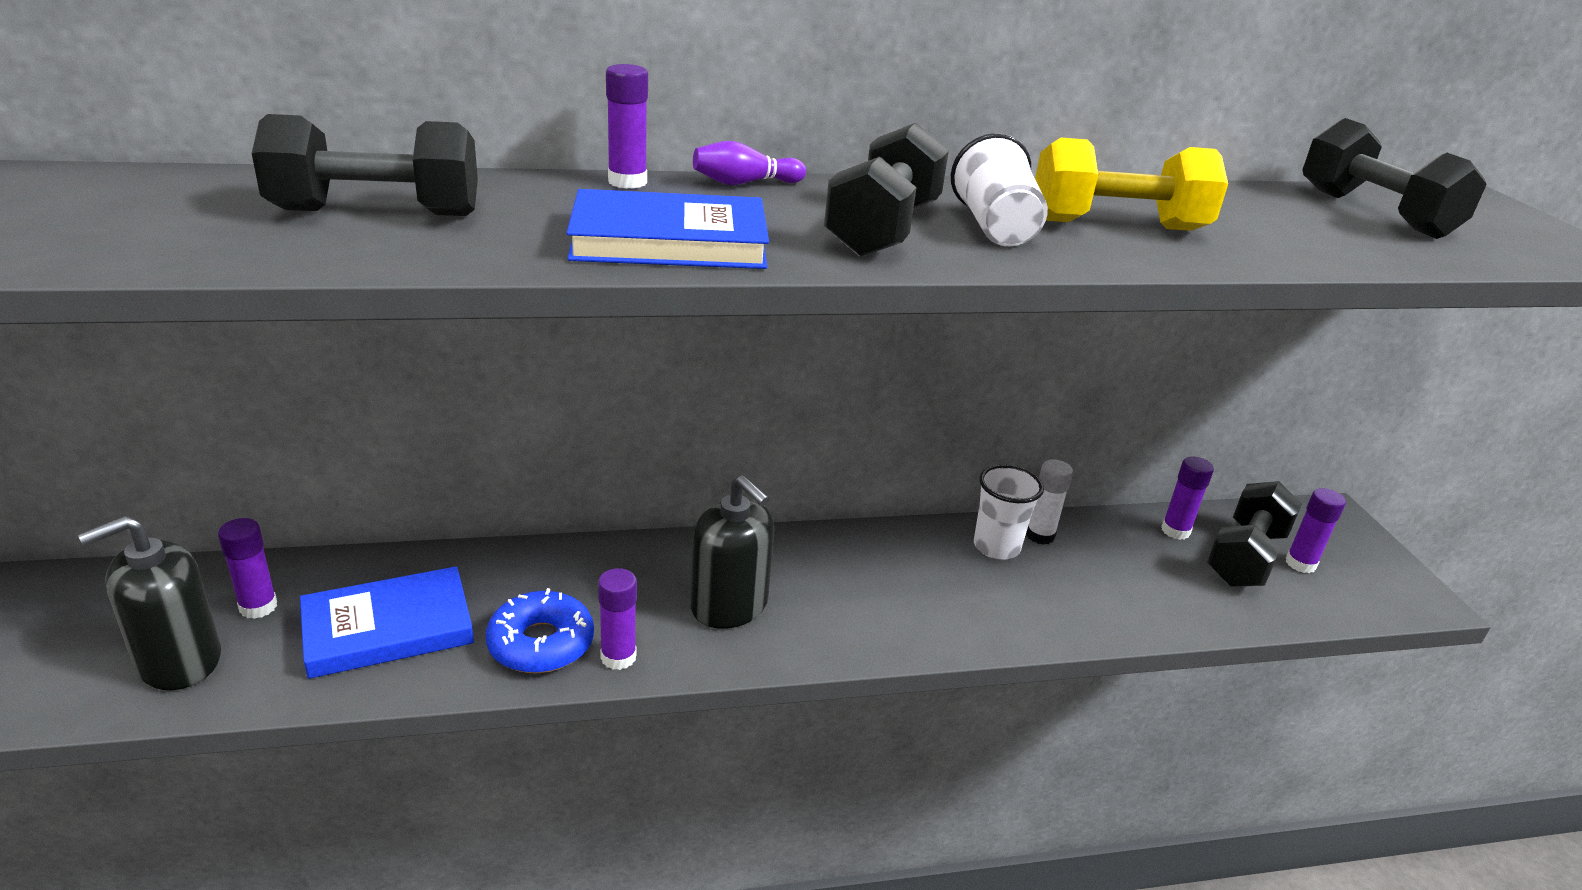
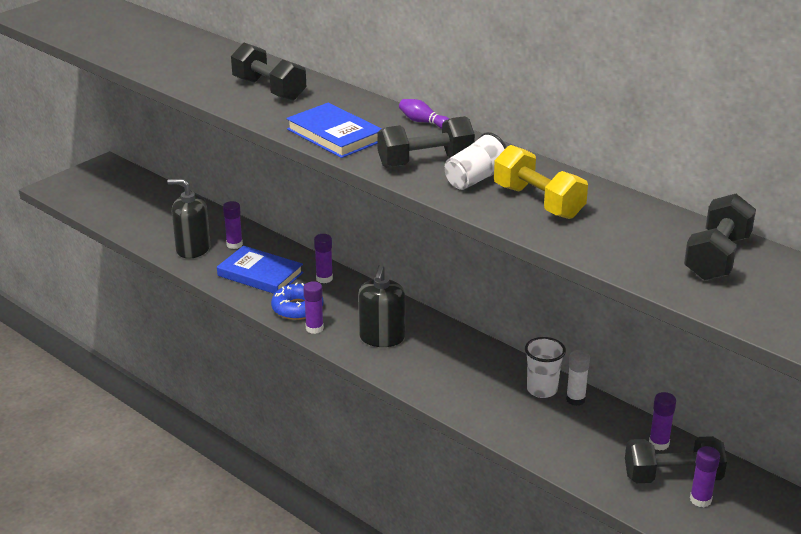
camera: 55 degrees right, 0 degrees up
(627, 182) = (378, 105): purple glue stick -> purple glue stick (324, 278)

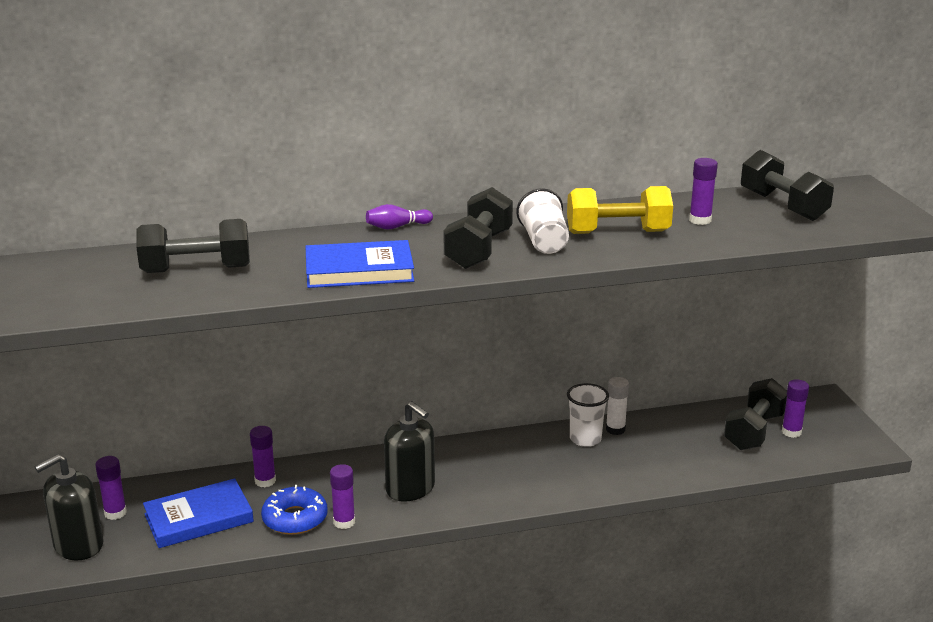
camera: 55 degrees left, 5 degrees down
(659, 443) = (709, 418): purple glue stick -> purple glue stick (700, 220)

